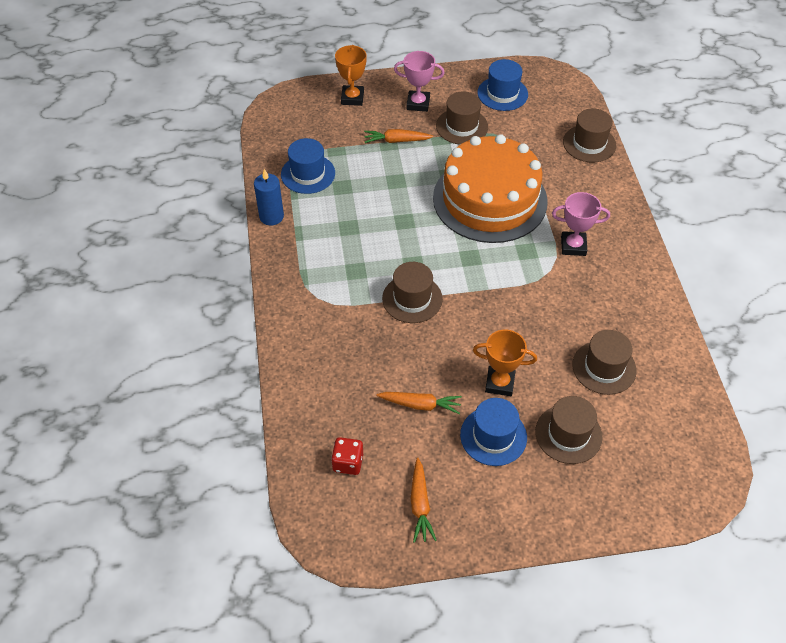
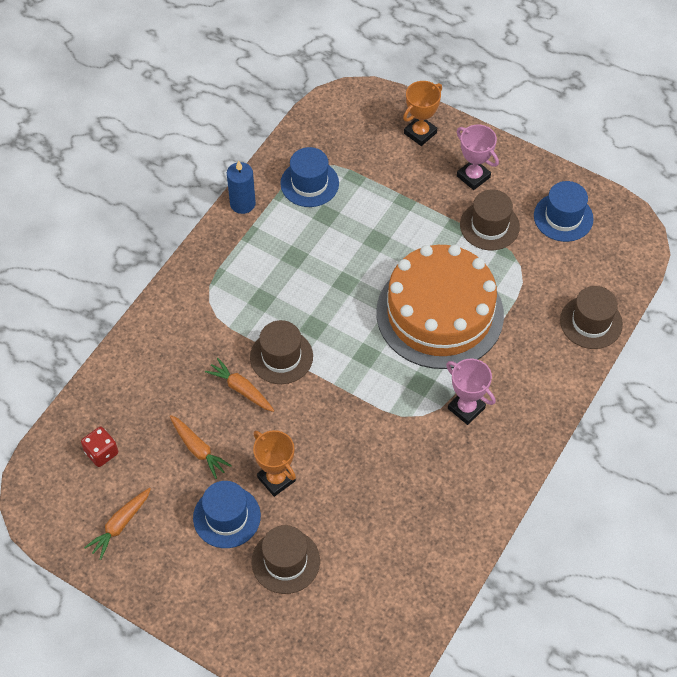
camera: 40 degrees right, 5 degrees up
(396, 141) = (416, 201): orange carrot -> orange carrot (241, 389)
(604, 367) = (374, 531): brown hat -> none

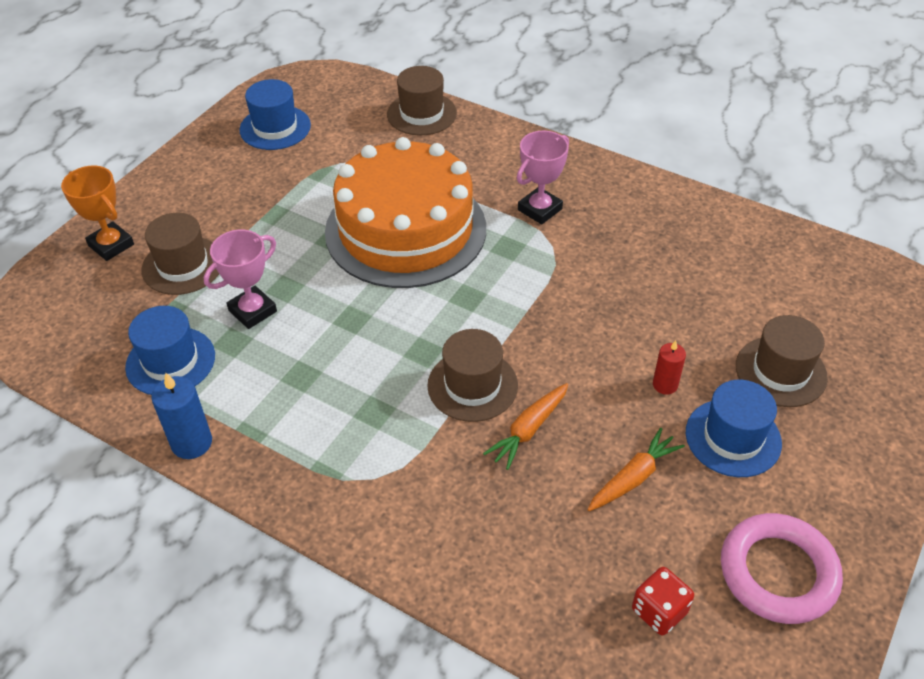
camera: 90 degrees left, 10 degrees down
(120, 525) = (778, 572): orange carrot -> pink ring
(276, 479) = (665, 385): orange trophy -> red candle
(473, 177) = (198, 197): pink trophy -> pink trophy (252, 311)
(489, 226) = (278, 185): brown hat -> brown hat (183, 265)

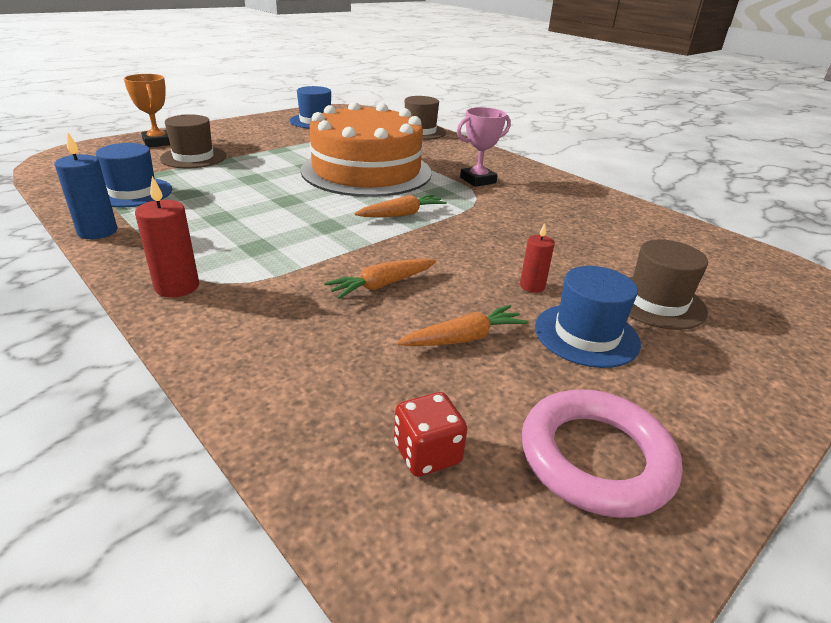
camera: 15 degrees right, 15 degrees down
(252, 311) = (218, 183): pink trophy -> none
(340, 498) = (177, 287): none -> red candle
(472, 385) = (353, 250): brown hat -> none
(489, 306) = (402, 214): none -> orange carrot

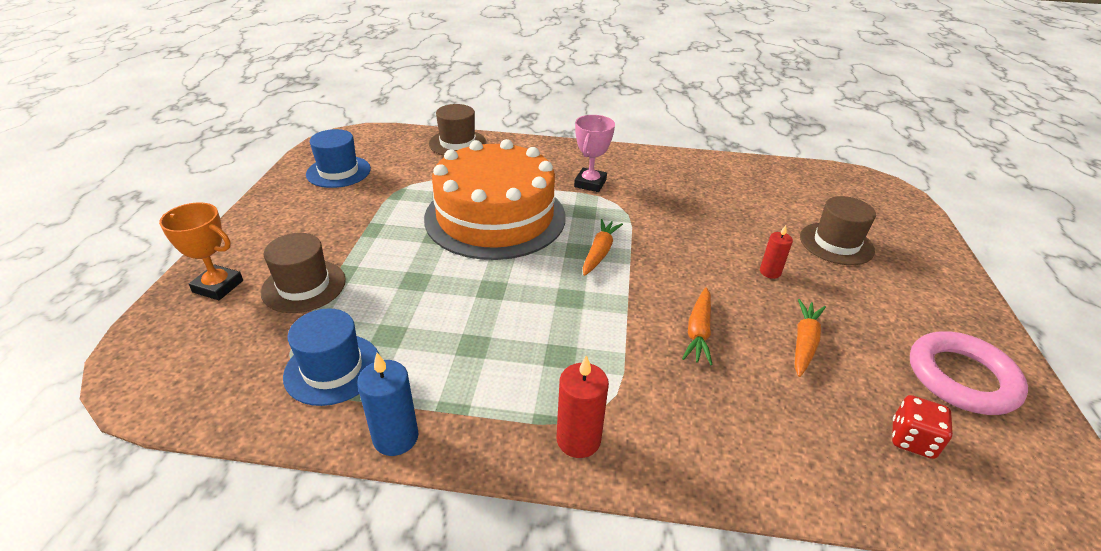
camera: 40 degrees left, 5 degrees up
(586, 335) = (845, 294): blue hat -> none

